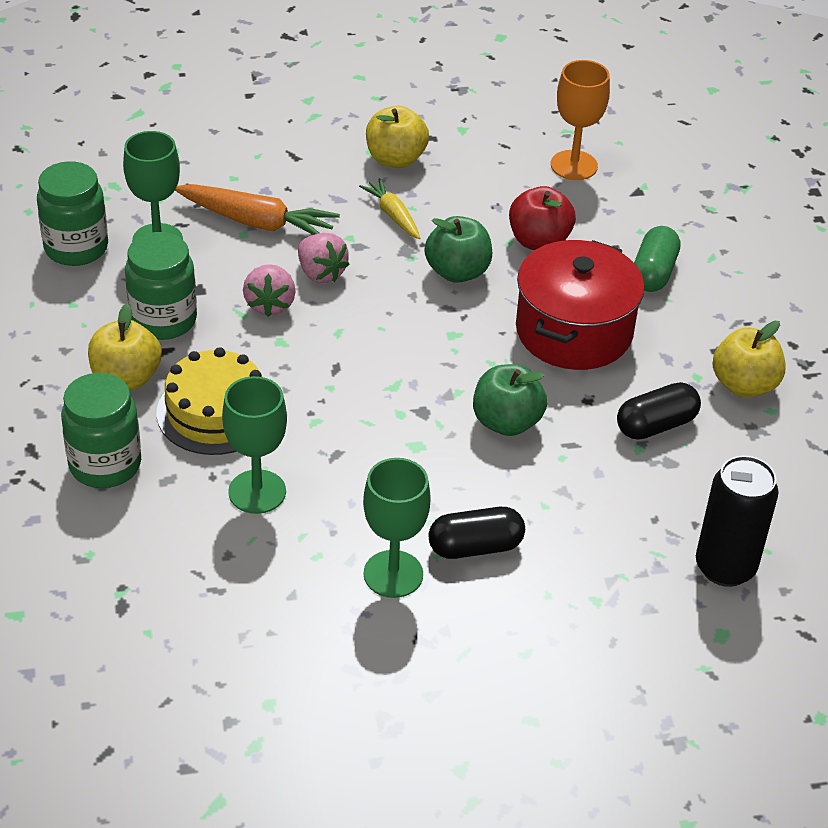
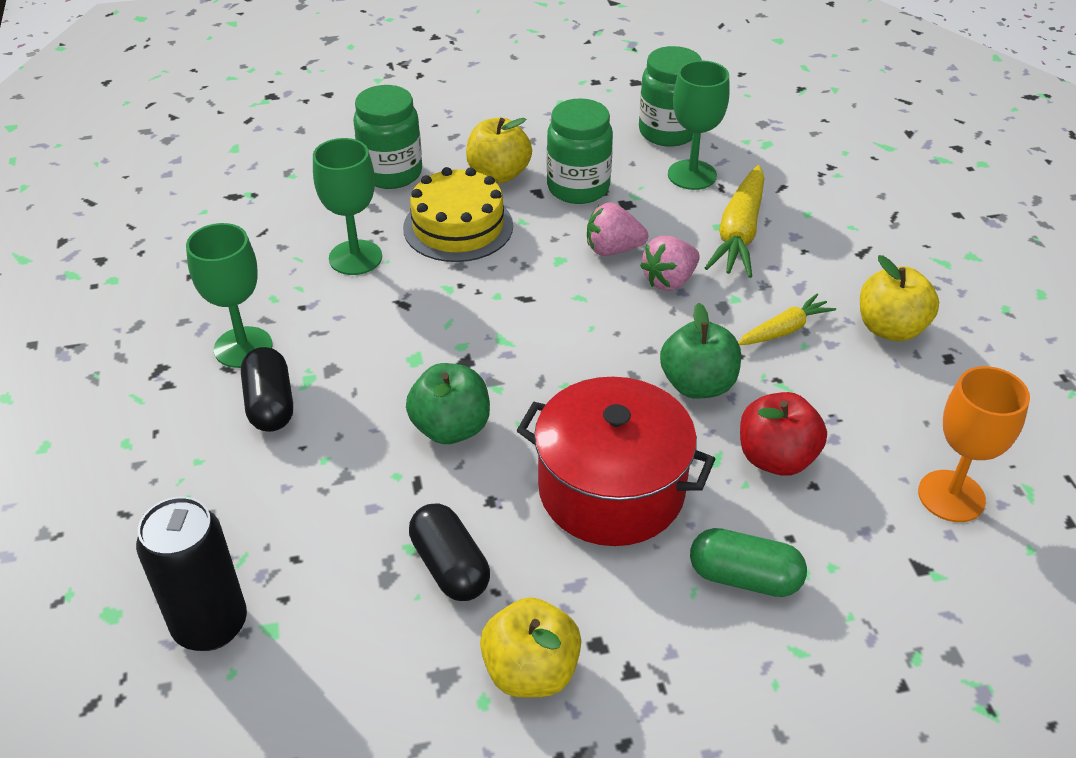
camera: 90 degrees right, 0 degrees up
(257, 222) = (739, 233): orange carrot -> yellow carrot

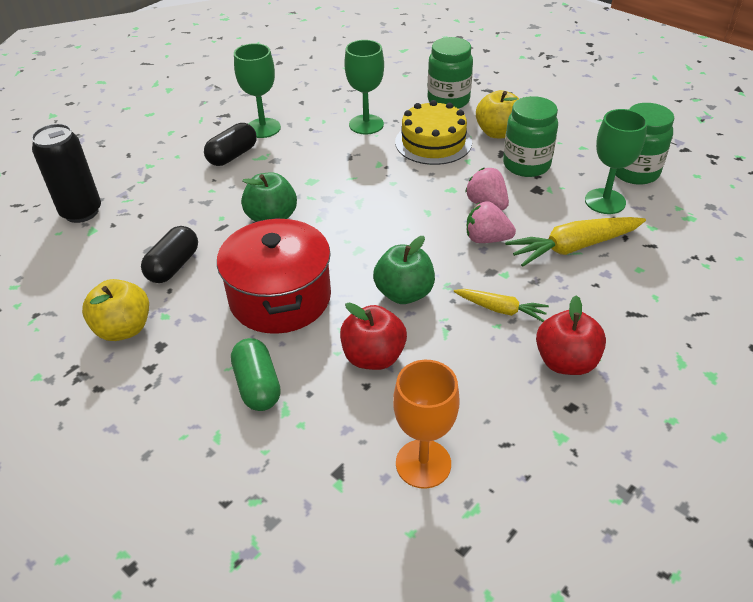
camera: 55 degrees right, 0 degrees up
(890, 328) = (565, 362): yellow apple -> red apple

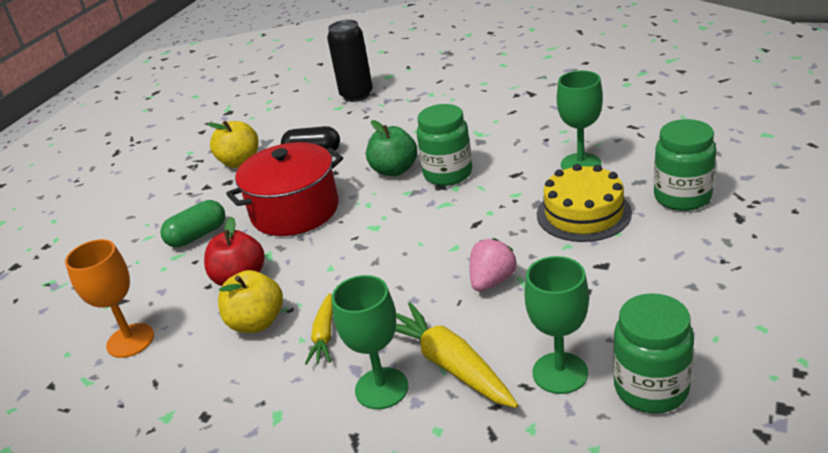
camera: 75 degrees right, 10 degrees down
(232, 156) = (470, 120): black capsule -> none
(263, 128) = (525, 117): green goblet -> green goblet (381, 388)
(404, 293) = (325, 270): green apple -> none
(486, 239) = (430, 297): pink strawberry -> none
(498, 133) = (644, 251): yellow apple -> yellow apple (257, 322)
(526, 165) = (591, 290): green jar -> green jar (448, 174)
(565, 362) = (263, 399): red apple -> none

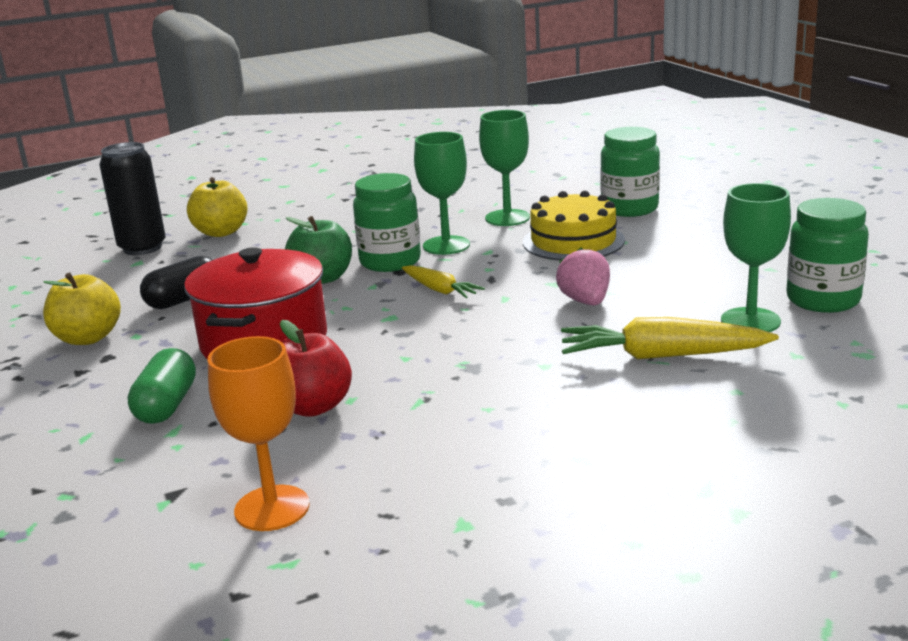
camera: 50 degrees left, 10 degrees down
(257, 322) = (410, 422): yellow apple -> yellow apple (221, 232)
(324, 336) = (506, 395): yellow carrot -> yellow carrot (440, 290)
(381, 388) = (637, 395): green goblet -> green goblet (446, 245)

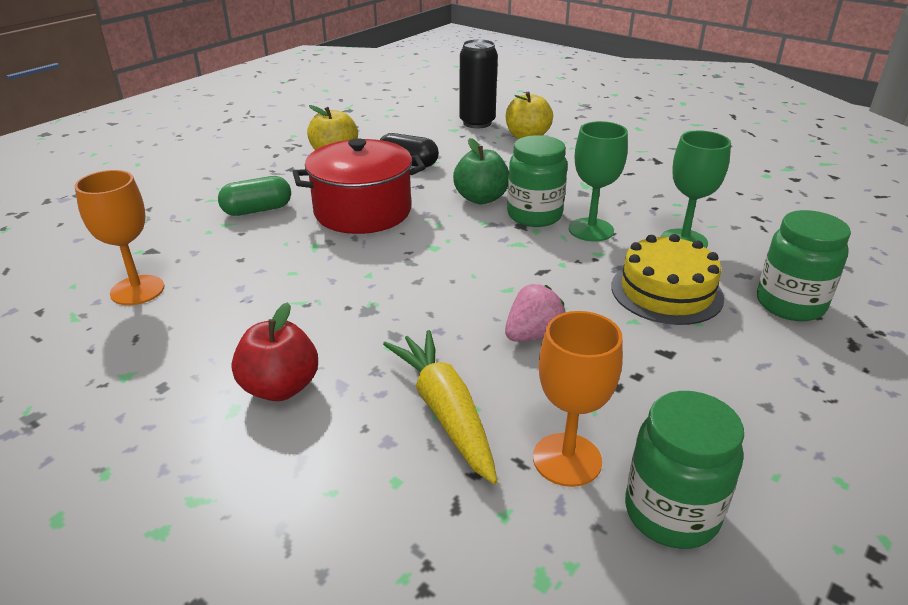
camera: 60 degrees right, 10 degrees up
(313, 407) = (274, 261): red apple -> red apple (280, 388)
(440, 290) = (499, 253): yellow carrot -> none
(750, 321) = (567, 459): green goblet -> orange goblet

